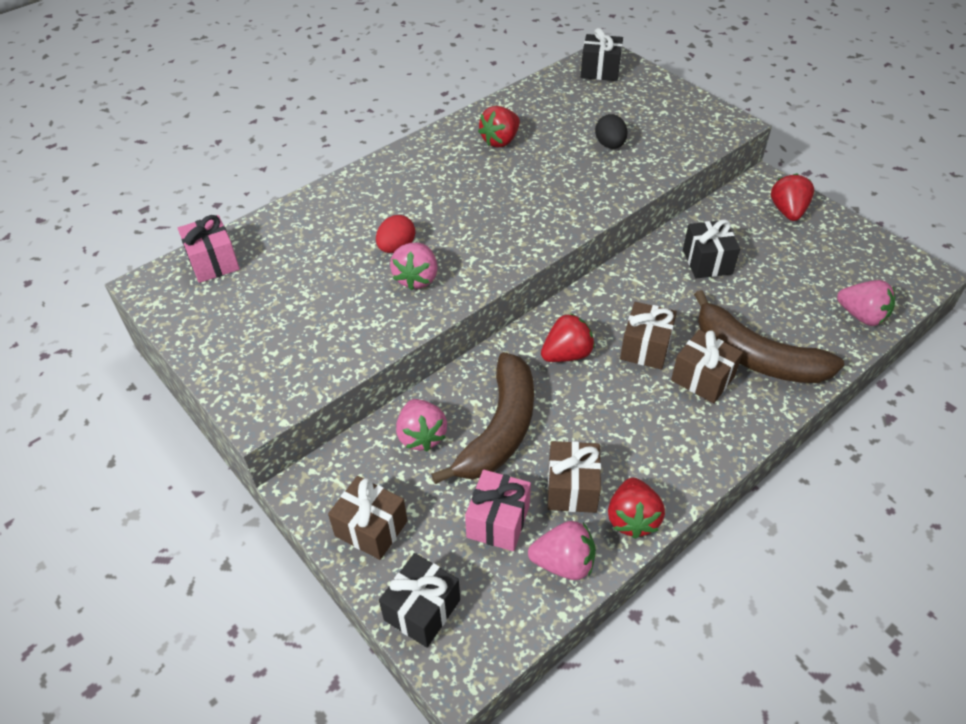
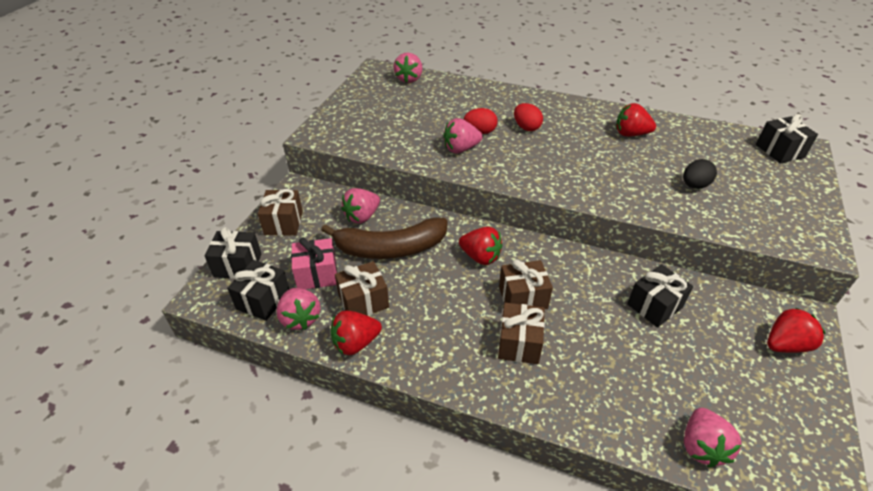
camera: 60 degrees right, 5 degrees down
(213, 262) = (409, 79): pink gift -> pink strawberry
(422, 207) = (526, 127): none -> red egg
(509, 596) = (263, 300): none -> black gift
(755, 356) = (573, 372): brown banana -> none

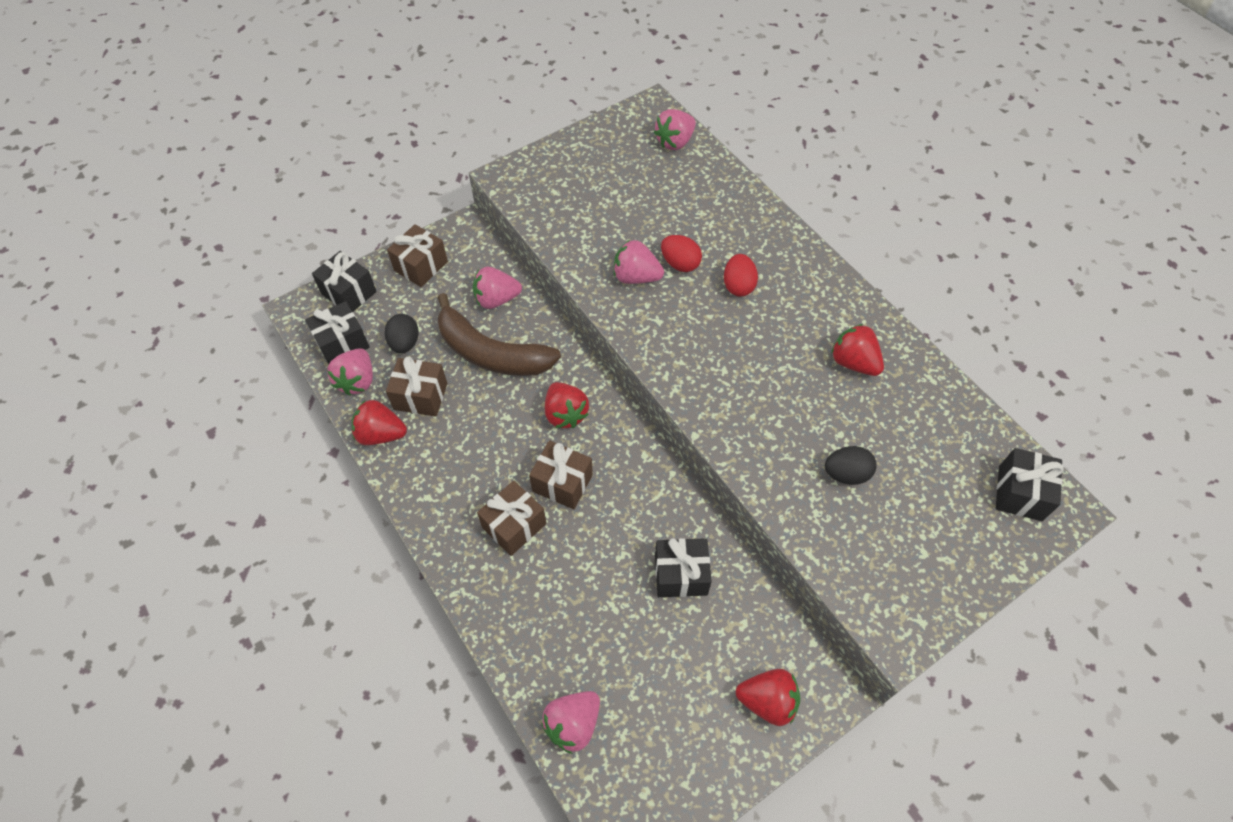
camera: 35 degrees right, 15 degrees up
(317, 274) = (405, 343): pink gift -> black egg

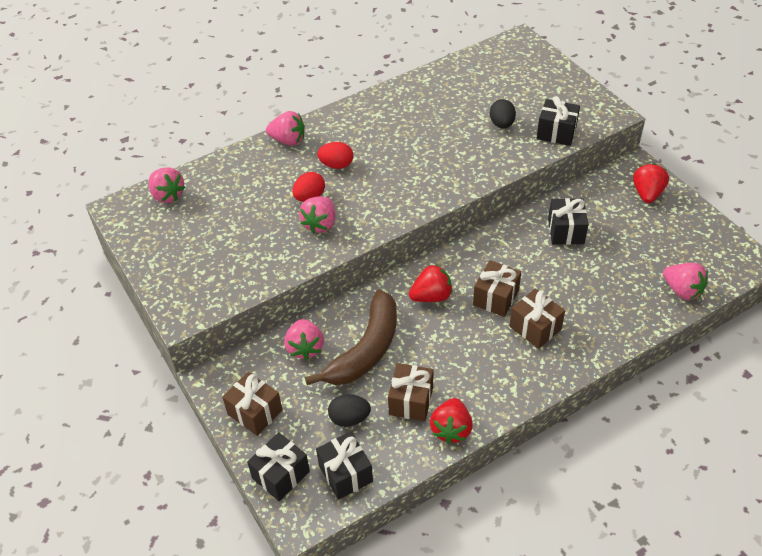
camera: 85 degrees left, 10 degrees down
(357, 381) = (391, 455): pink strawberry -> pink strawberry (288, 140)
(853, 362) = (412, 112): red strawberry -> none
(1020, 493) = (511, 55): black gift -> black gift (556, 133)

